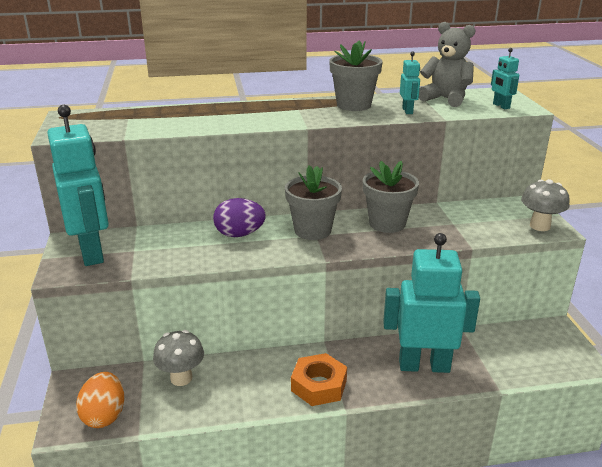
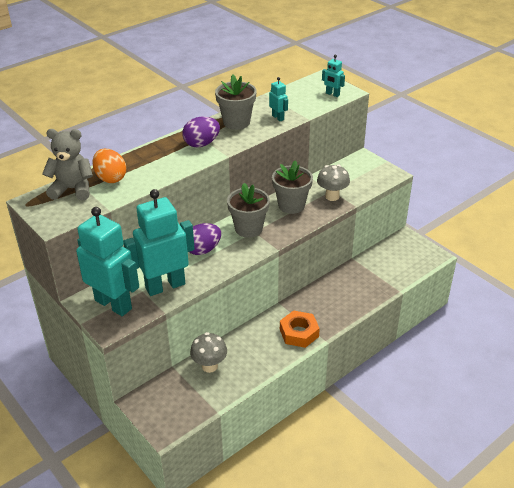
camera: 30 degrees left, 10 degrees up
(104, 415) = (183, 411): orange egg -> orange egg (110, 178)
(292, 113) = (201, 144): none -> purple egg
(424, 365) = (349, 293): turquoise robot -> turquoise robot (165, 286)
(445, 99) = (292, 97): grey teddy bear -> grey teddy bear (73, 189)
(539, 226) = (382, 174): grey mushroom -> grey mushroom (332, 196)

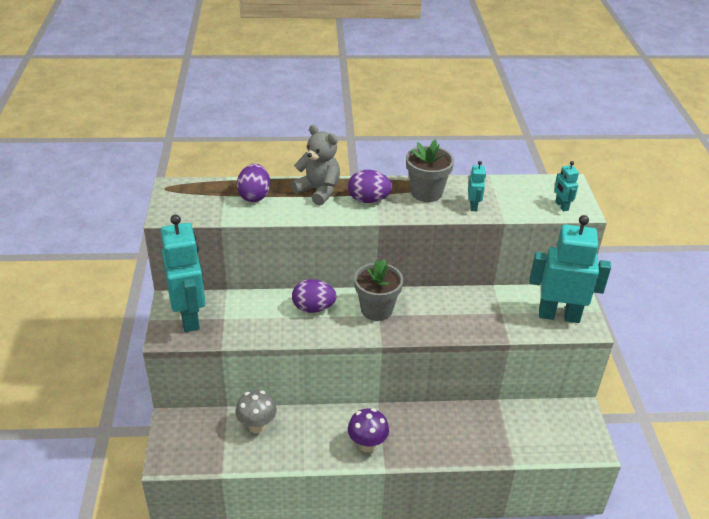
camera: 35 degrees right, 0 degrees up
(73, 189) = (214, 191): grey teddy bear -> grey teddy bear (318, 191)
(110, 178) = (254, 196): orange egg -> purple egg
(165, 286) = (246, 324): turquoise robot -> turquoise robot (559, 315)
(291, 205) = (443, 307): grey flower pot -> none
(299, 333) = (367, 445): orange nut -> purple mushroom
(332, 196) = (495, 319): grey mushroom -> none

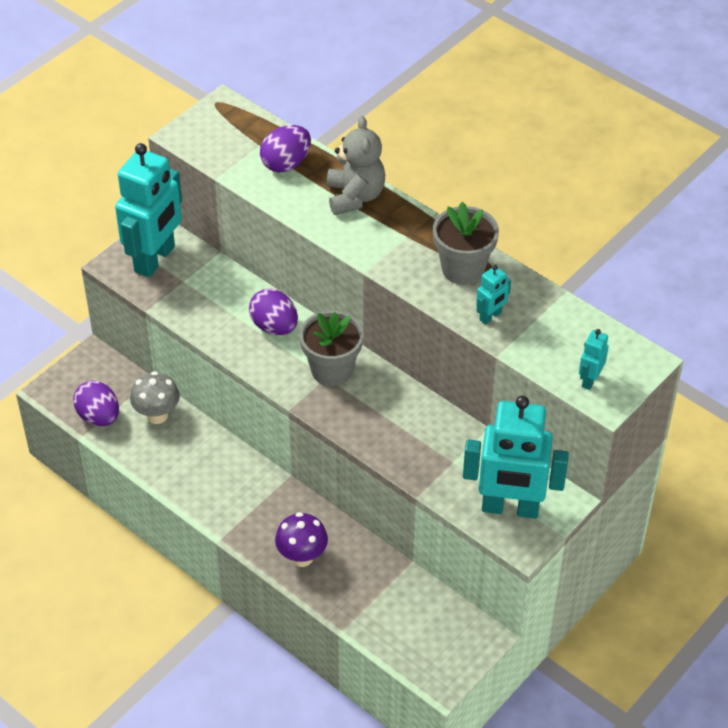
camera: 45 degrees right, 10 degrees up
(367, 445) = (231, 506): purple mushroom -> purple mushroom (302, 557)
(368, 200) = (391, 239): purple egg -> purple egg (99, 417)
(559, 315) = (510, 508): turquoise robot -> turquoise robot turned 135 degrees clockwise

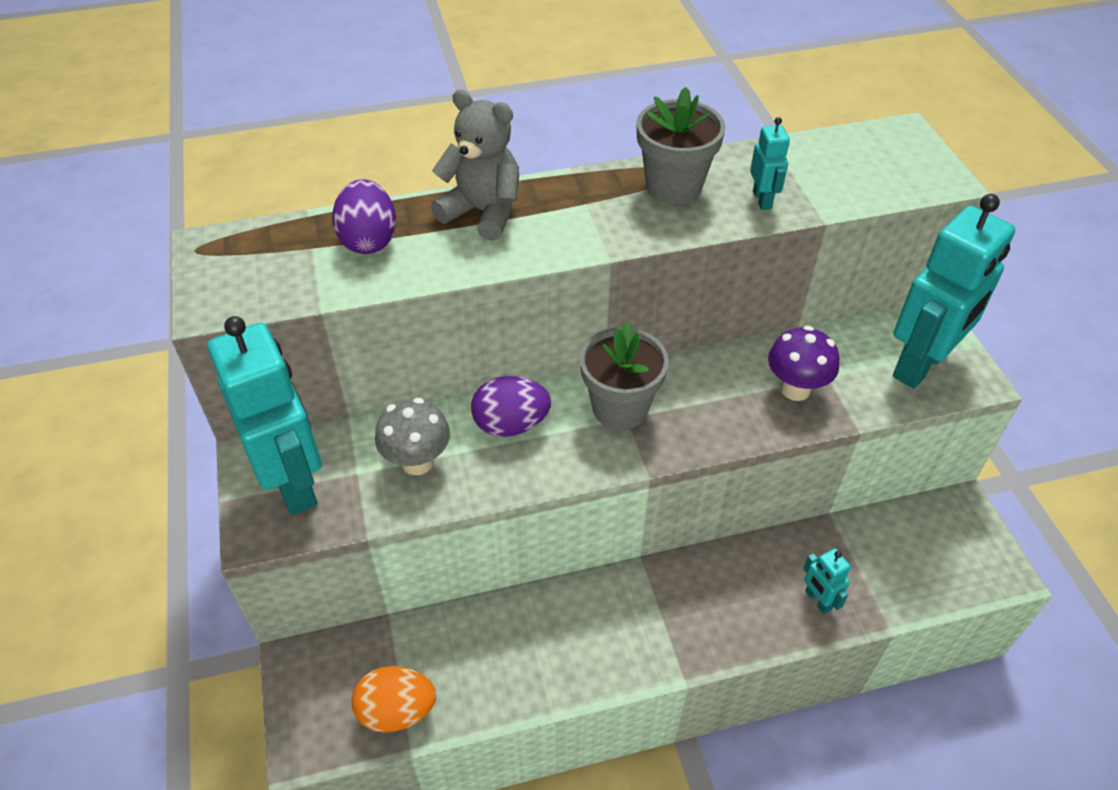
camera: 55 degrees left, 0 degrees up
(99, 417) = (397, 711): purple egg -> orange egg
(157, 415) = (449, 643): grey mushroom -> grey mushroom (417, 462)
(302, 557) = (764, 610): purple mushroom -> purple mushroom (795, 389)
(589, 380) = (907, 177): turquoise robot -> turquoise robot (818, 600)

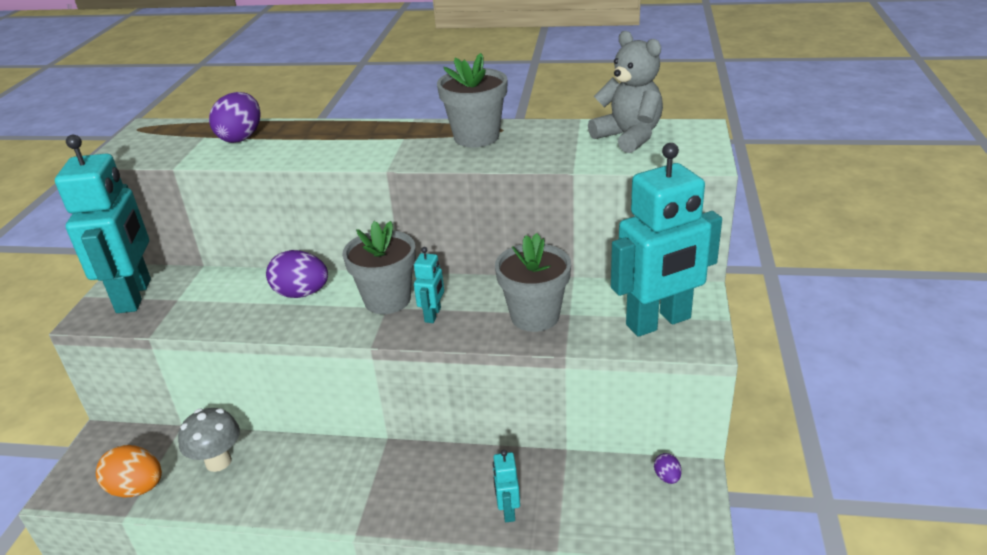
camera: 25 degrees right, 15 degrees down
(417, 462) = (220, 301): grey mushroom -> grey mushroom (218, 461)
(483, 212) = (329, 133): grey teddy bear -> grey teddy bear (629, 137)
(762, 200) = (536, 153): turquoise robot -> turquoise robot (433, 315)
(795, 389) = (535, 316): purple mushroom -> grey flower pot
(939, 515) = (667, 477): none -> purple egg

